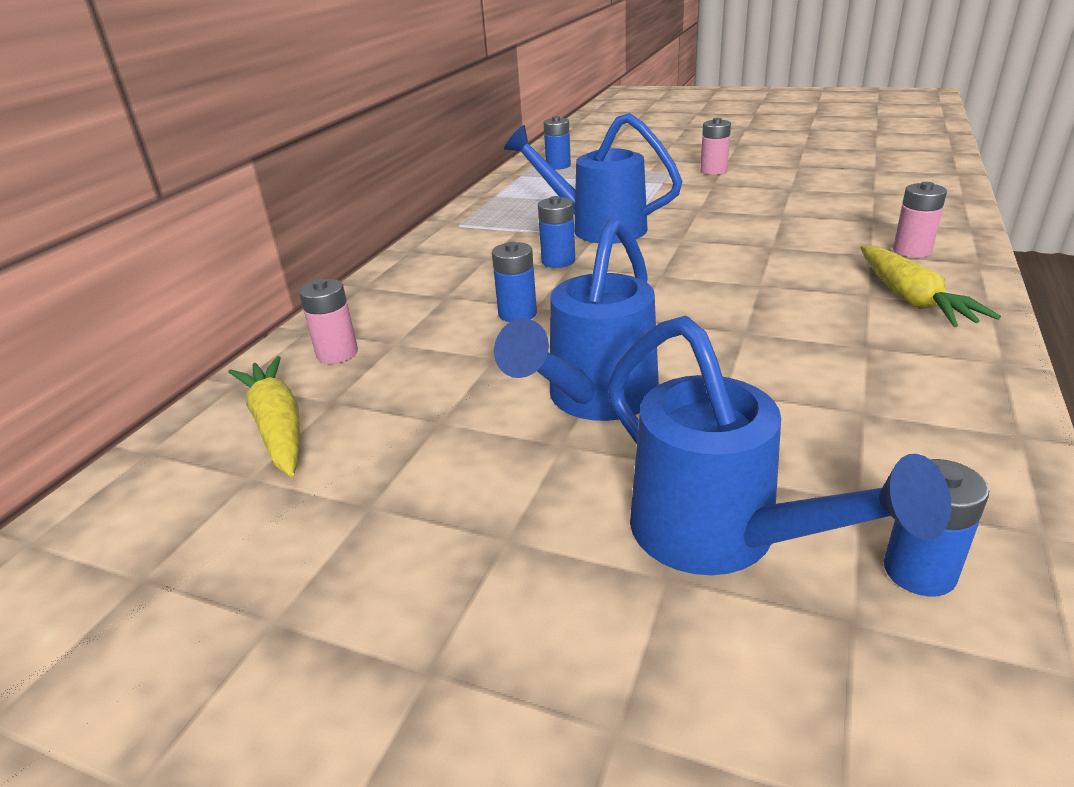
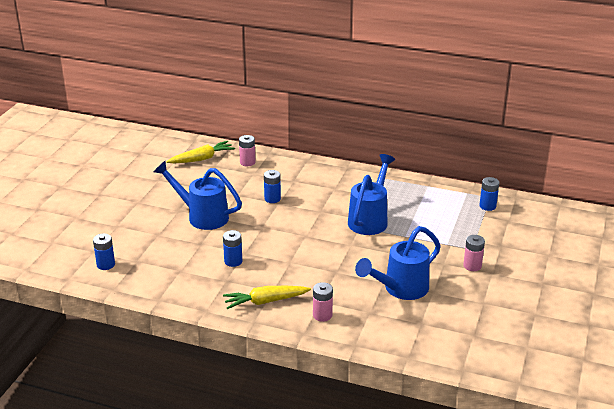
camera: 85 degrees right, 0 degrees up
(558, 261) = (327, 208): blue battery -> blue battery (233, 261)
(722, 538) = (127, 235): blue watering can -> blue watering can (400, 289)

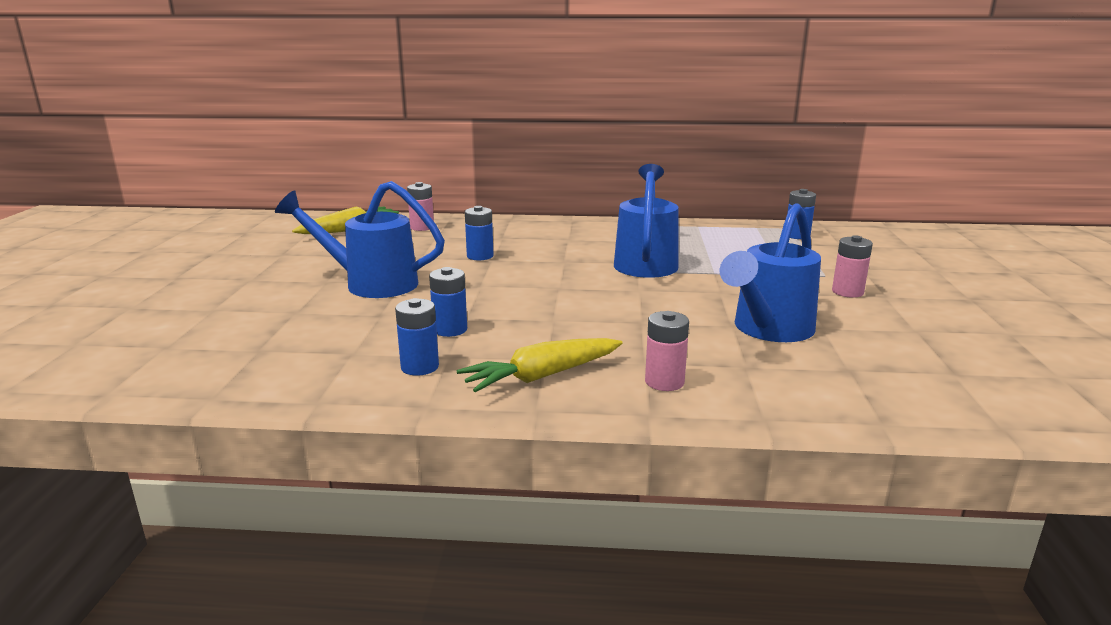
camera: 15 degrees left, 10 degrees down
(106, 264) = (192, 362): blue battery -> blue battery (420, 367)

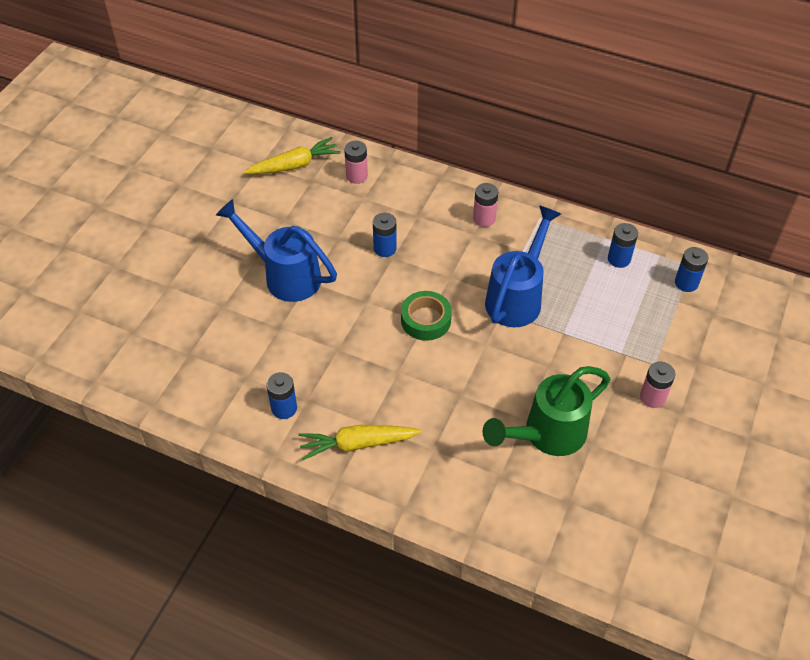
camera: 20 degrees right, 30 degrees up
(450, 330) = (320, 364): blue battery -> blue battery (619, 259)
(559, 286) = (426, 320): none -> green tape
(664, 382) = (433, 476): pink battery -> pink battery (484, 219)
(767, 330) = (546, 435): blue watering can -> green watering can

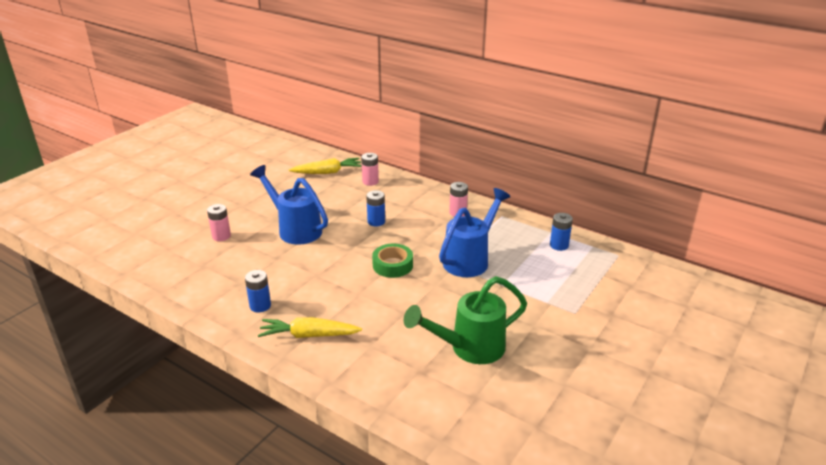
camera: 10 degrees right, 20 degrees down
(652, 397) = (568, 334): pink battery -> pink battery (221, 236)
(686, 283) = (612, 265): blue battery -> none

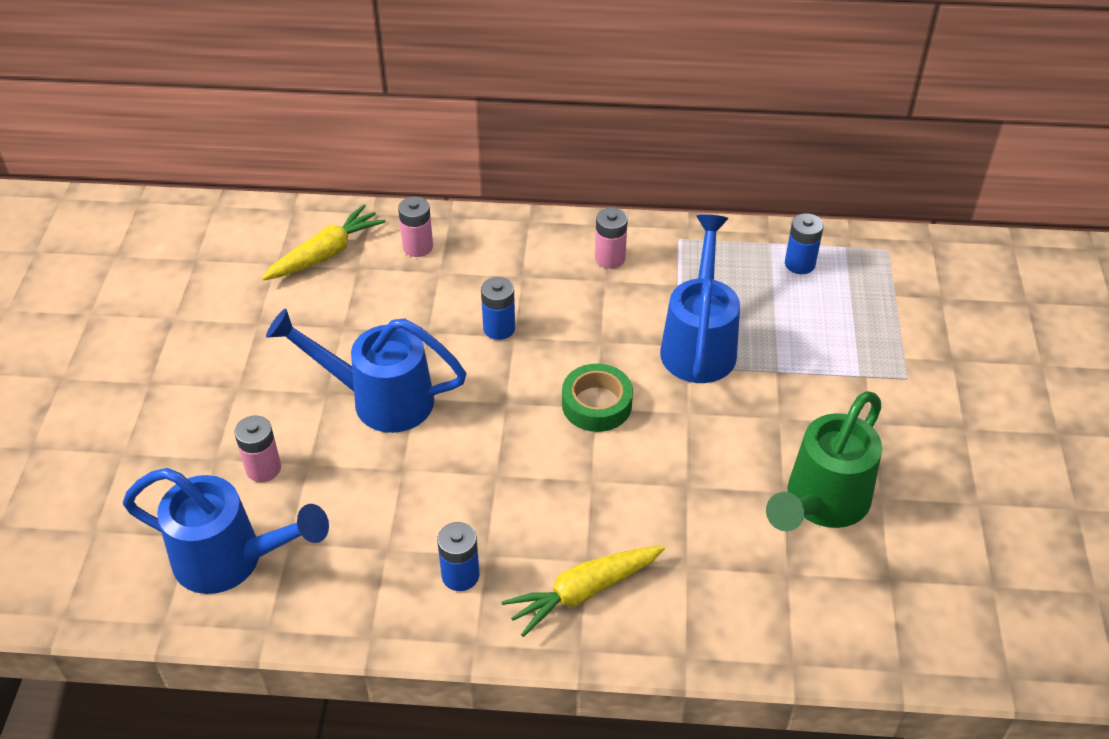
camera: 30 degrees left, 15 degrees up
(174, 263) = (232, 560): none -> blue watering can

